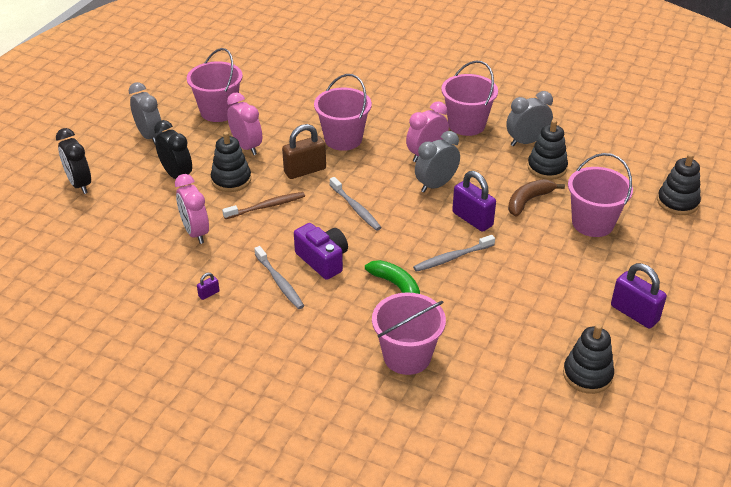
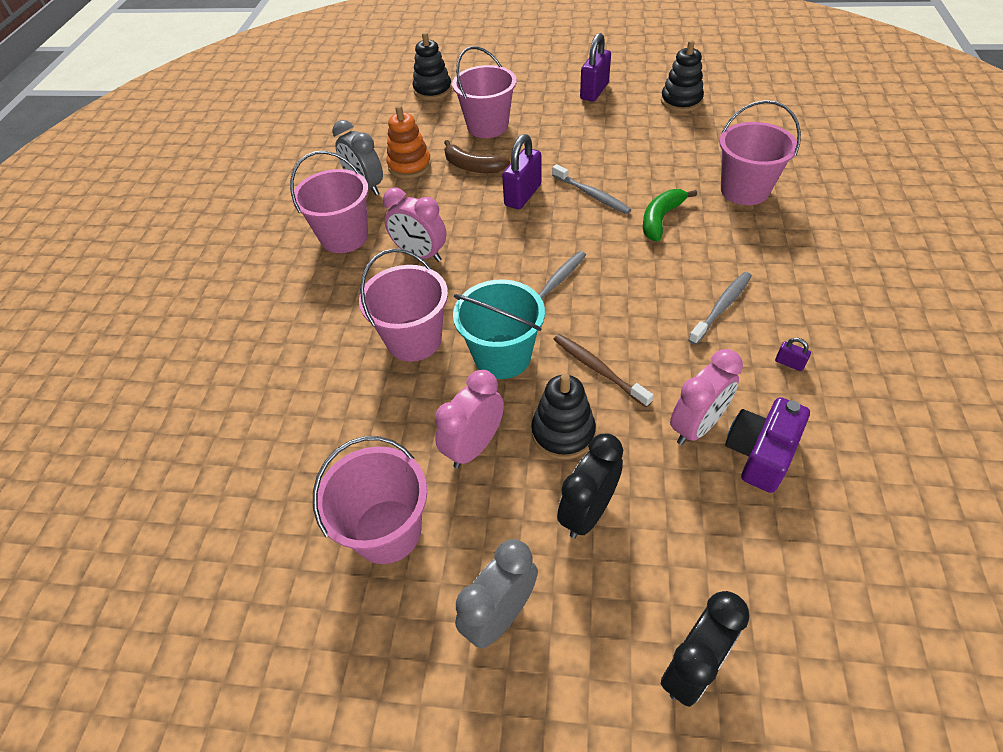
camera: 105 degrees left, 10 degrees up
(305, 170) = (502, 356): brown padlock -> turquoise bucket
(323, 260) = (660, 284): purple camera -> purple camera (760, 453)
(436, 185) = (477, 233): grey clock -> none
(547, 167) = (409, 165): black stacking toy -> orange stacking toy

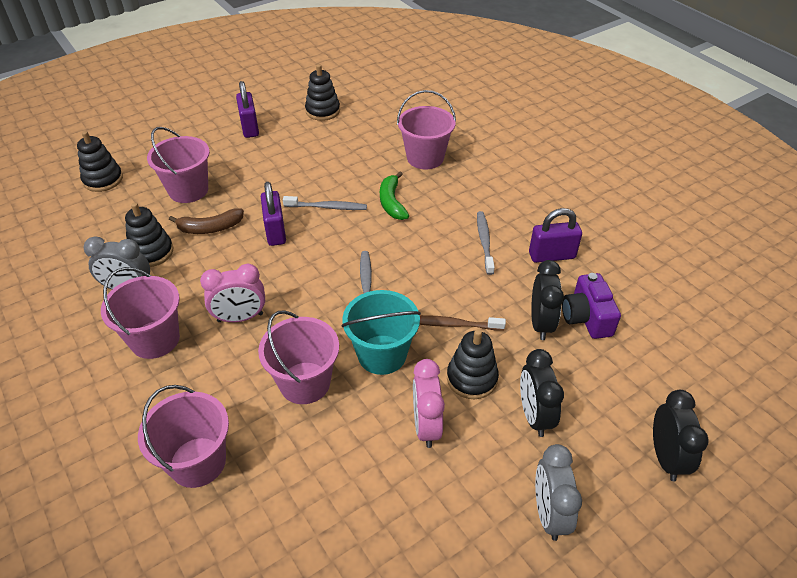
camera: 45 degrees left, 5 degrees down
(387, 531) = (428, 522): pink bucket -> pink bucket (197, 462)
(409, 165) = (151, 252): orange stacking toy -> black stacking toy
(696, 426) = (541, 323): pink clock -> black clock
(789, 363) = (552, 255): purple padlock -> purple padlock, size x2.26

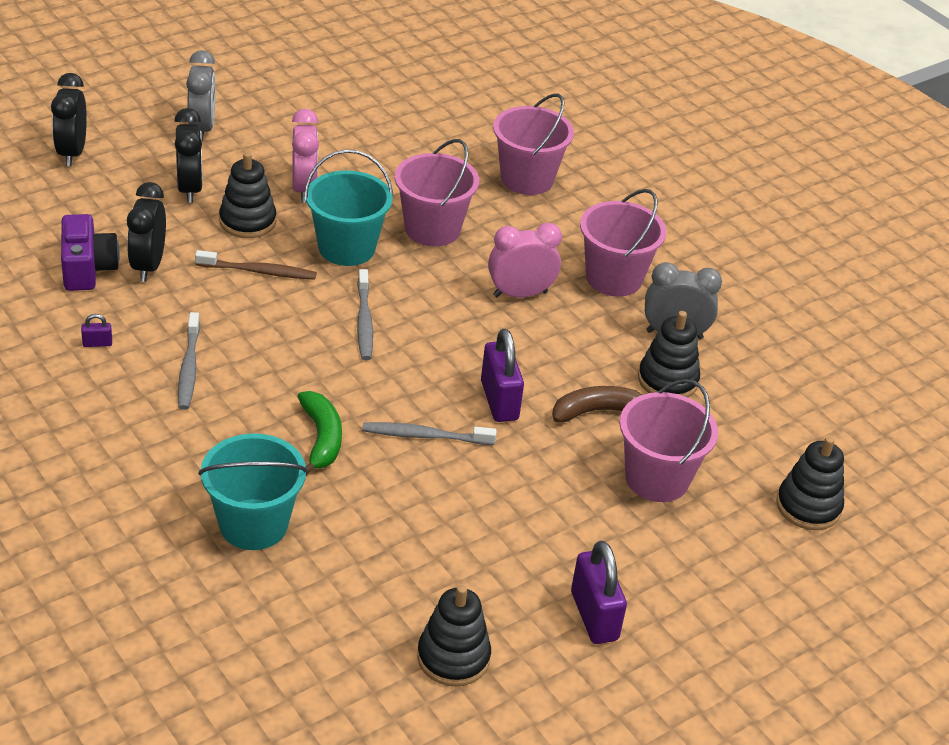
camera: 175 degrees right, 5 degrees down
(425, 158) = (253, 524): pink bucket -> turquoise bucket
(552, 255) = (97, 343): purple padlock -> purple padlock, size x0.44

